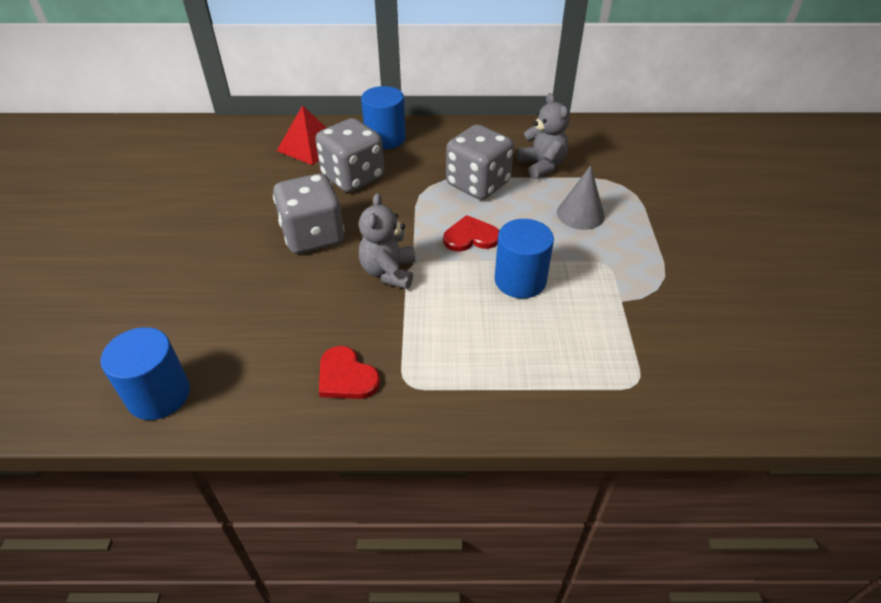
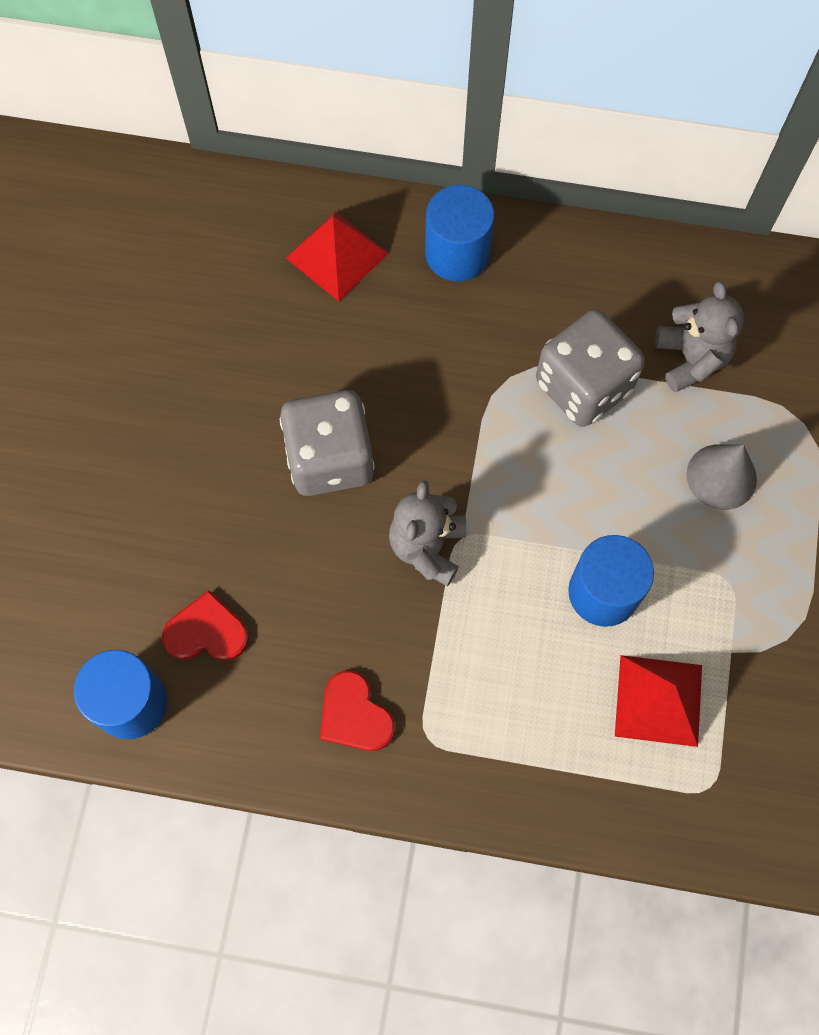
camera: 10 degrees right, 25 degrees up
(353, 177) = (397, 340): grey dice -> none
(471, 237) = (551, 497): red heart -> red heart (206, 631)
(579, 335) = (658, 700): none -> red pyramid

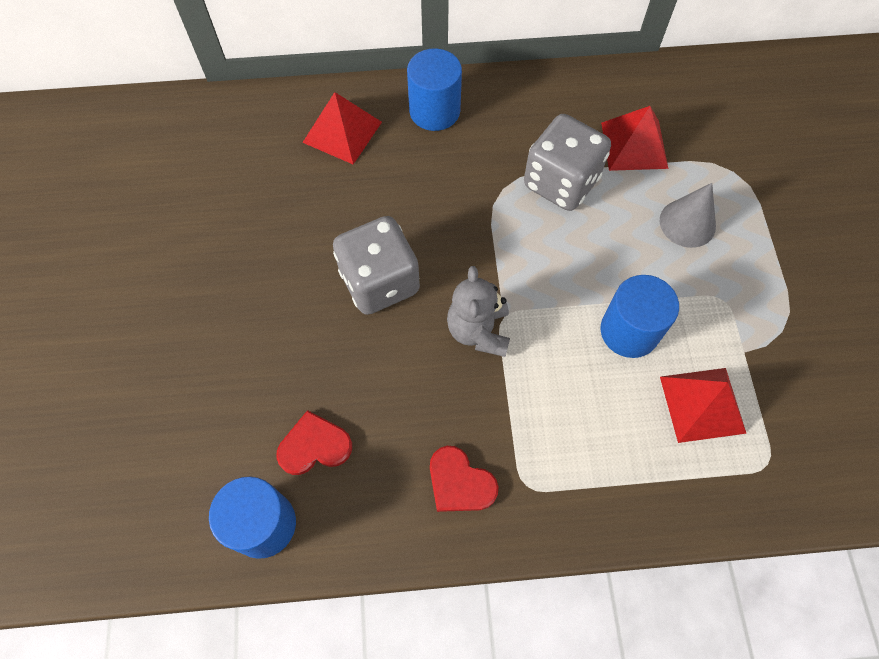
camera: 15 degrees left, 5 degrees down
(691, 358) = (634, 145): grey teddy bear -> red pyramid

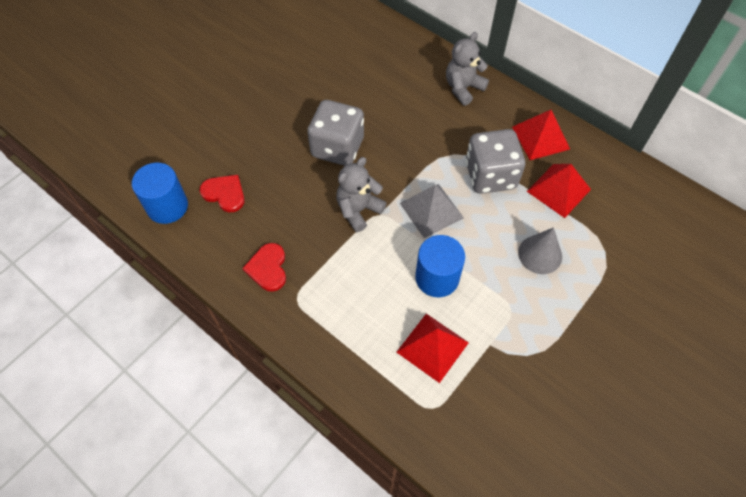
camera: 45 degrees right, 5 degrees down
(342, 132) = (402, 63): red pyramid -> red pyramid (540, 137)
(434, 111) = (463, 88): blue cylinder -> grey teddy bear
(547, 266) = (431, 210): none -> grey pyramid

